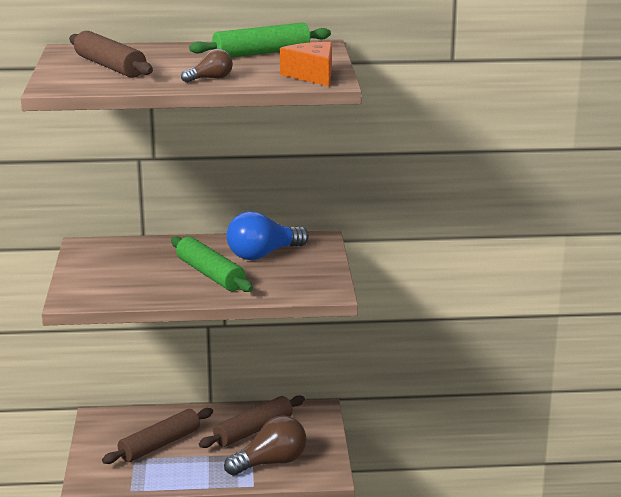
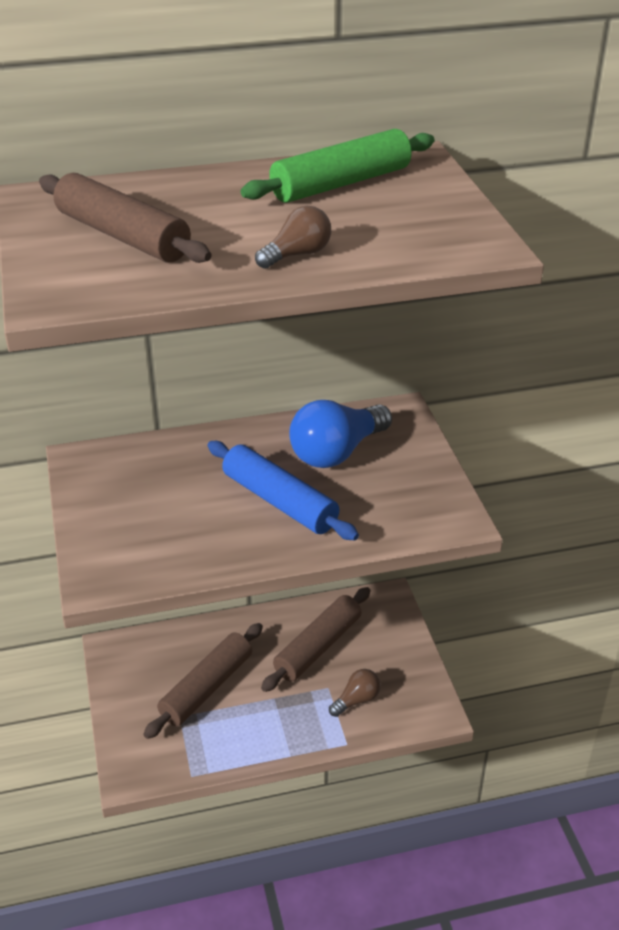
camera: 10 degrees left, 15 degrees up
(210, 274) = (279, 502): green rolling pin -> blue rolling pin
(271, 463) = (357, 700): brown light bulb -> brown light bulb, size x0.54
(312, 75) = (449, 233): orange cheese -> none

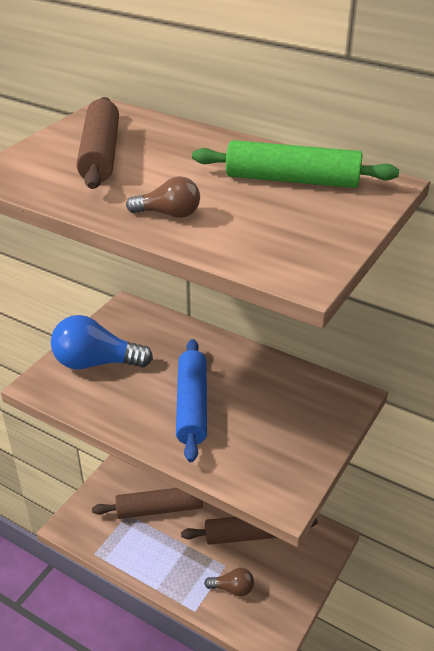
camera: 45 degrees right, 0 degrees up
(336, 452) = (270, 397): blue light bulb -> blue light bulb (96, 363)

